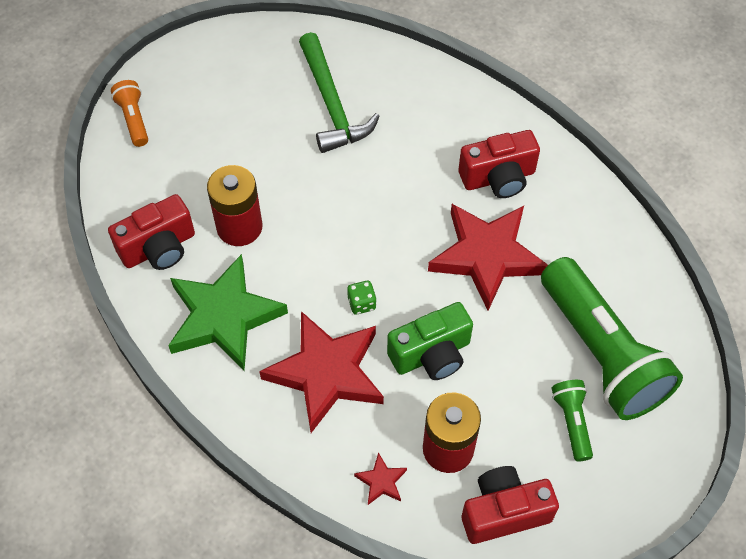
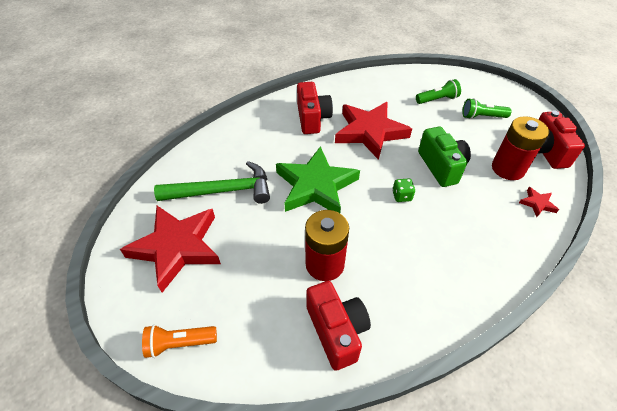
camera: 80 degrees left, 10 degrees down
(224, 317) = (411, 284): green star -> green star (316, 186)
(326, 373) = (458, 223): red star -> red star (176, 247)
(601, 352) = (437, 99): green flashlight -> green flashlight, size x0.44

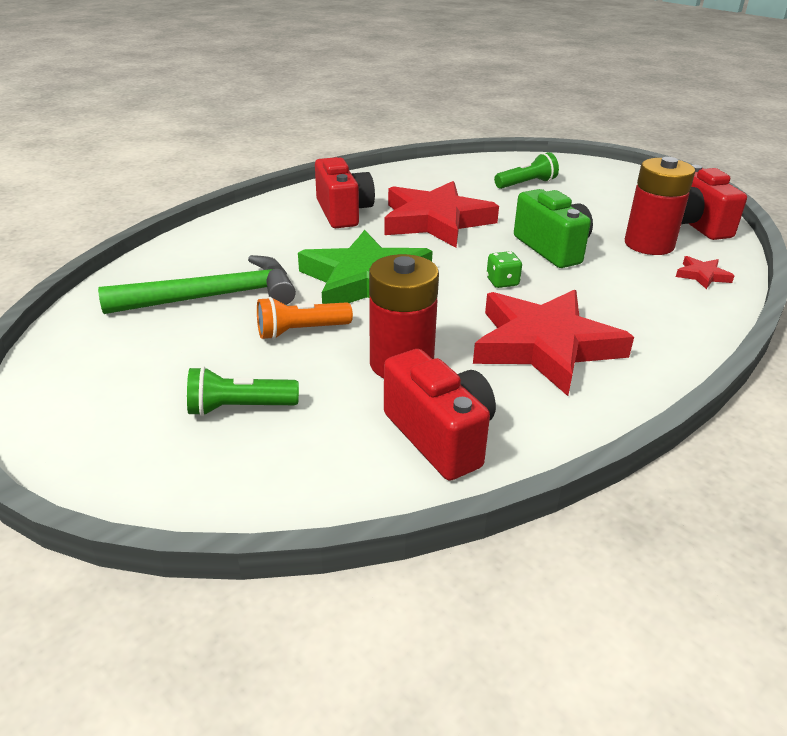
camera: 10 degrees left, 15 degrees down
(176, 247) = (146, 365): red star -> red star (544, 346)
(180, 343) = (172, 479): orange flashlight -> orange flashlight (301, 331)
(482, 117) = (595, 197): green flashlight -> green flashlight (239, 408)

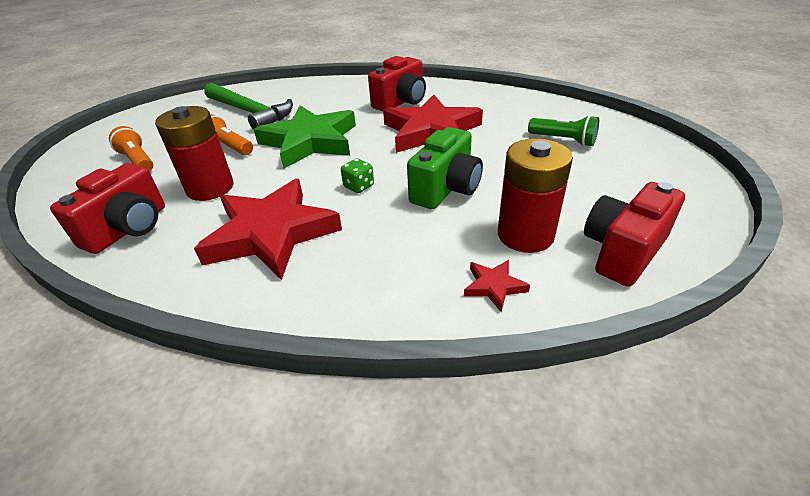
camera: 60 degrees right, 5 degrees up
(239, 408) = (138, 161): green flashlight -> orange flashlight

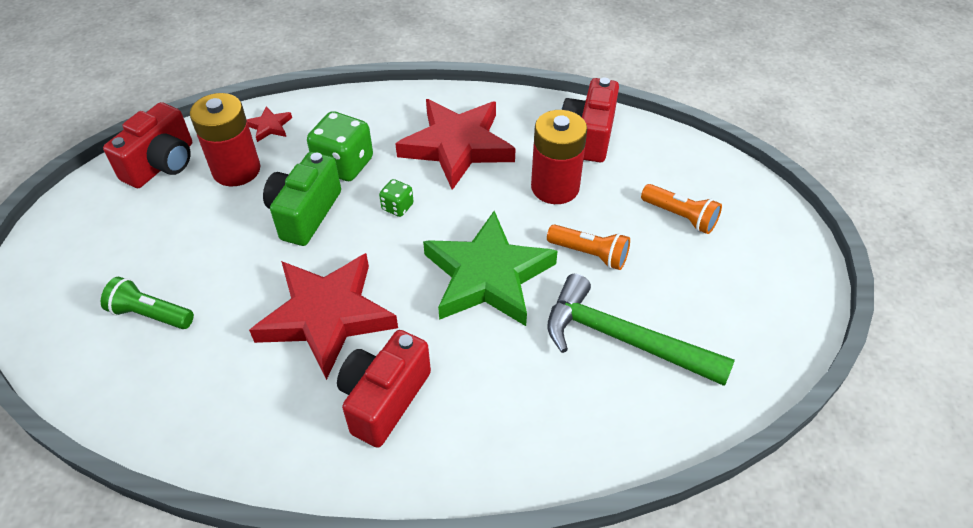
camera: 165 degrees right, 10 degrees up
(402, 228) = (344, 165): none -> green dice

